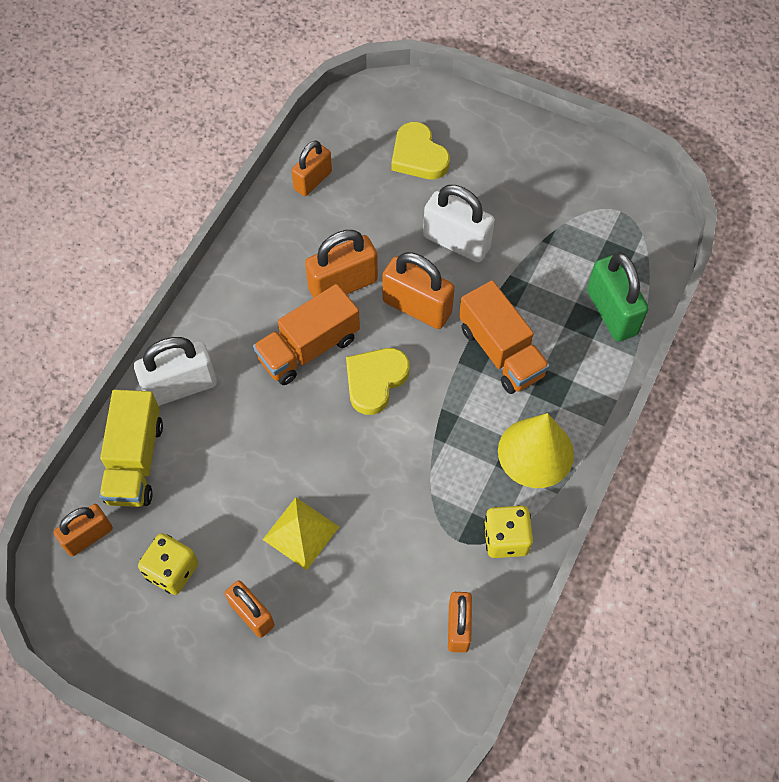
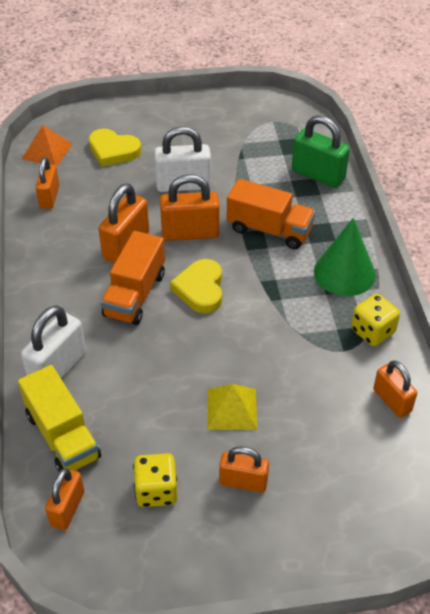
camera: 35 degrees left, 15 degrees down
(352, 119) = (47, 151): none -> orange pyramid
(535, 452) = (344, 273): yellow cone -> green cone

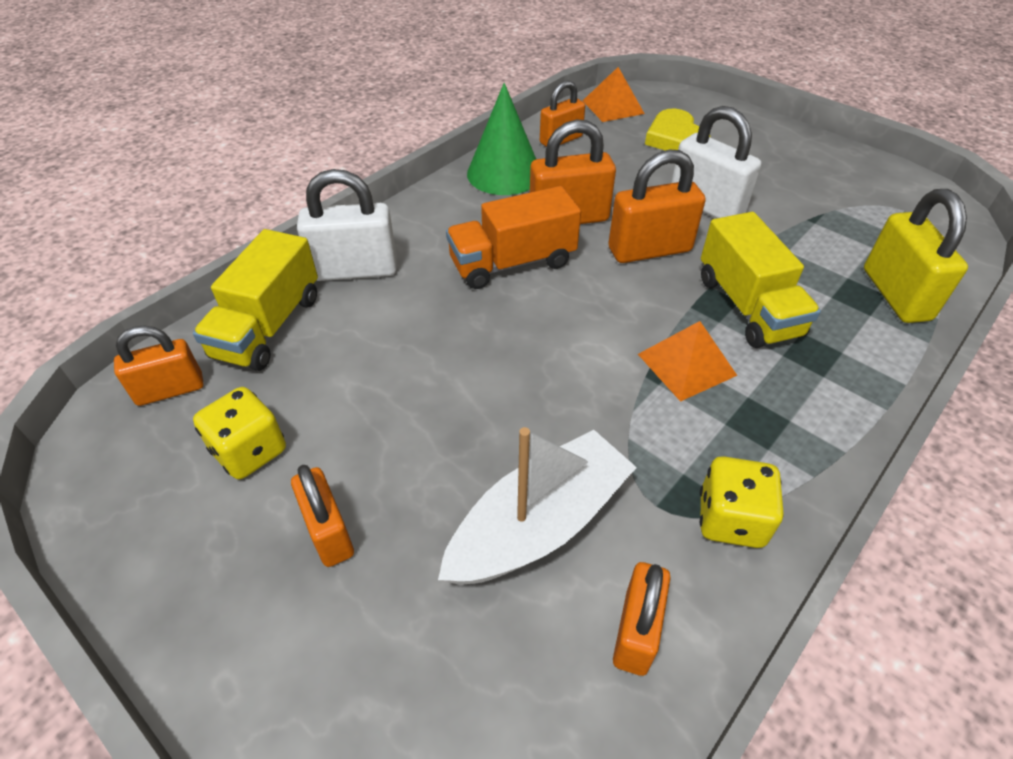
camera: 50 degrees right, 0 degrees up
(190, 233) = (649, 250): orange padlock -> orange padlock turned 60 degrees counterclockwise
(200, 289) = (582, 305): yellow heart -> none
(232, 408) = (436, 445): yellow pyramid -> none
(269, 229) = (747, 306): orange truck -> yellow truck
(280, 280) = (686, 364): none -> orange pyramid
(314, 398) = (539, 524): none -> white boat
(318, 175) = (895, 294): green padlock -> yellow padlock
(344, 273) = (785, 420): green cone -> green cone (504, 173)

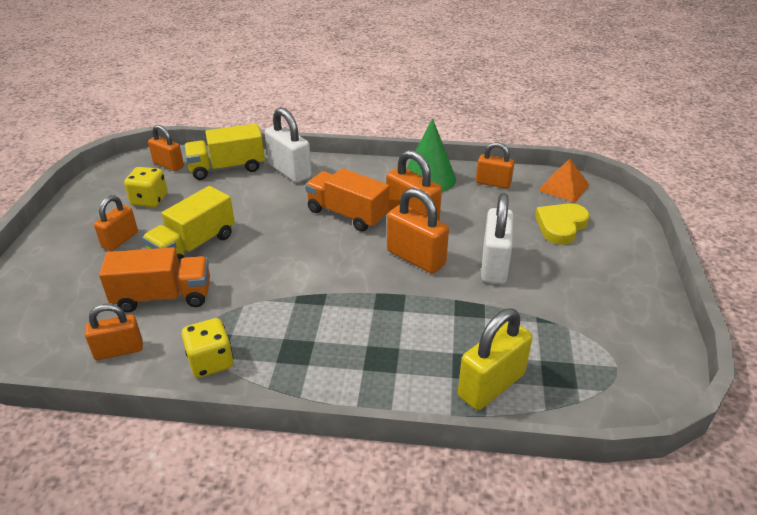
camera: 55 degrees right, 10 degrees down
(539, 524) = (163, 297): white boat -> orange truck
(686, 364) = (321, 307): orange pyramid -> none
(747, 306) = (401, 316): yellow truck -> yellow truck (193, 246)

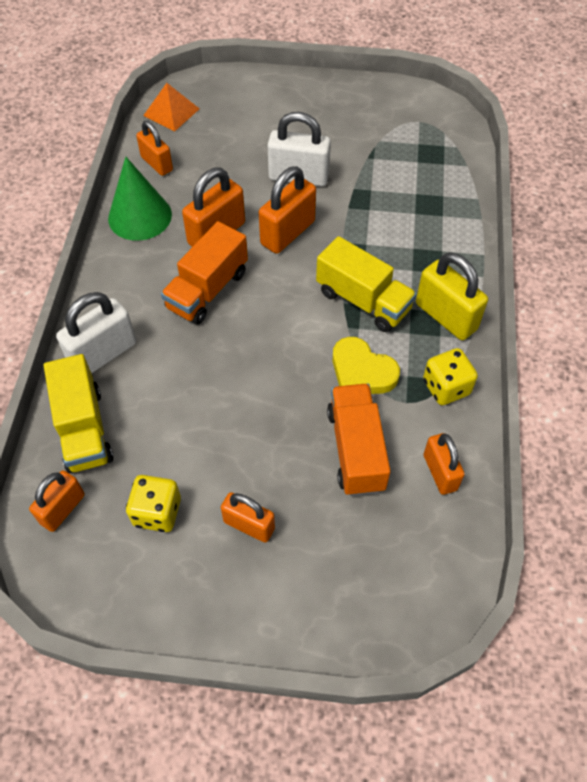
camera: 90 degrees left, 20 degrees up
(193, 246) = (263, 437): yellow truck -> yellow truck (363, 300)
(491, 385) = (448, 193): yellow padlock -> yellow padlock (446, 316)
(493, 183) = (157, 164): orange padlock -> orange padlock turned 60 degrees counterclockwise
(561, 226) = (239, 124): yellow heart -> yellow heart (362, 371)

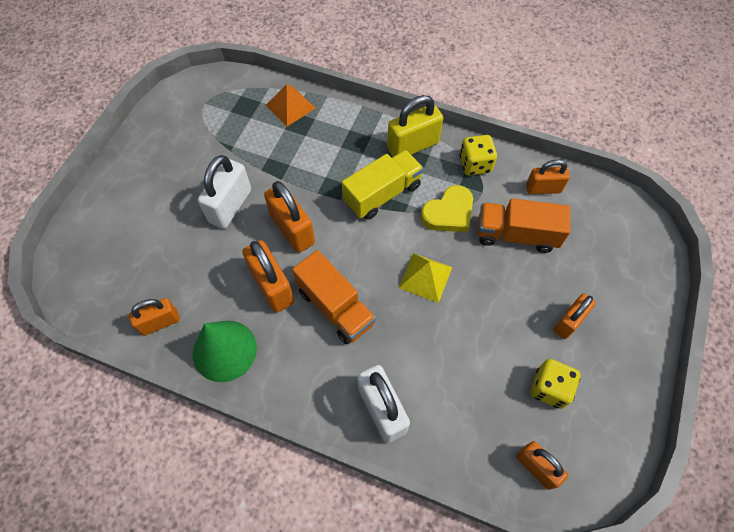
camera: 75 degrees left, 5 degrees up
(84, 429) = (459, 438): yellow truck -> none
(171, 112) = (92, 296): orange pyramid -> orange pyramid (290, 106)
(266, 363) = (425, 277): none -> yellow pyramid

